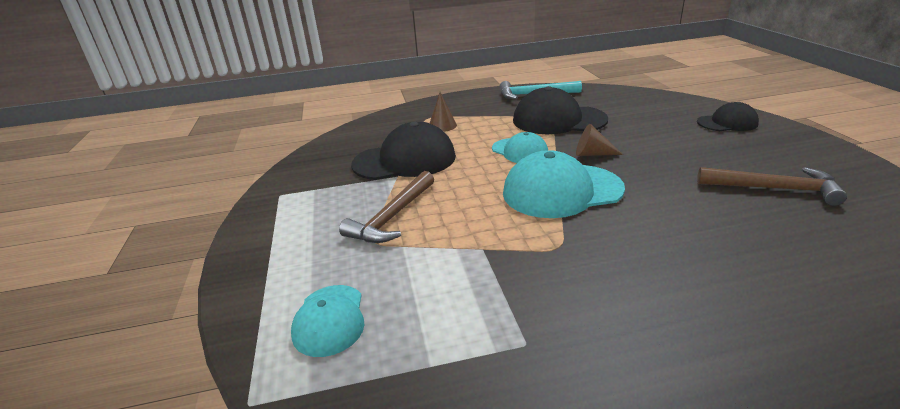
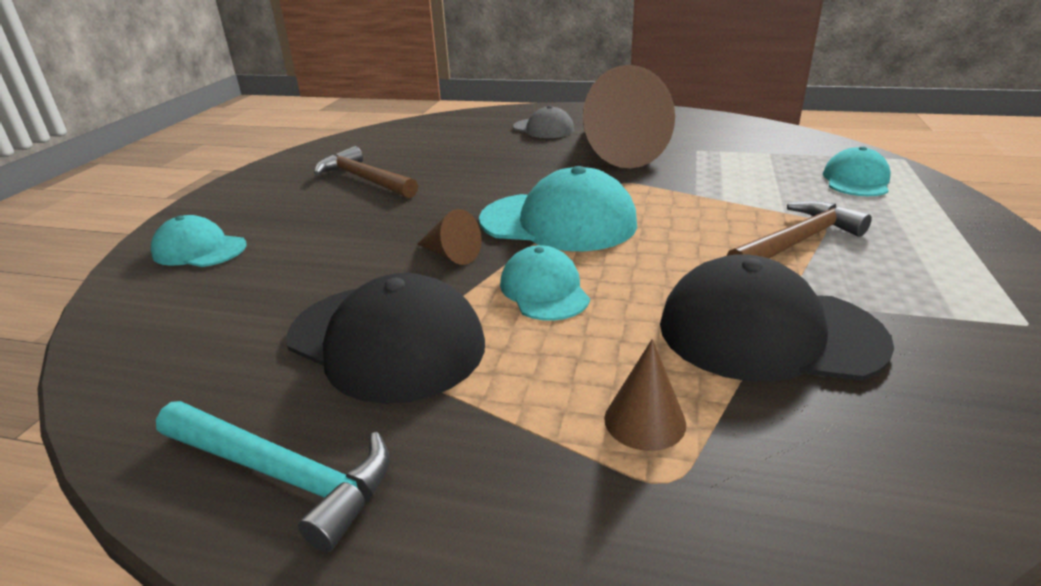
camera: 155 degrees left, 0 degrees up
(618, 303) = (615, 152): none -> brown cone
(727, 123) = (199, 249): black cap -> turquoise cap
(788, 345) = (543, 129): none -> grey cap

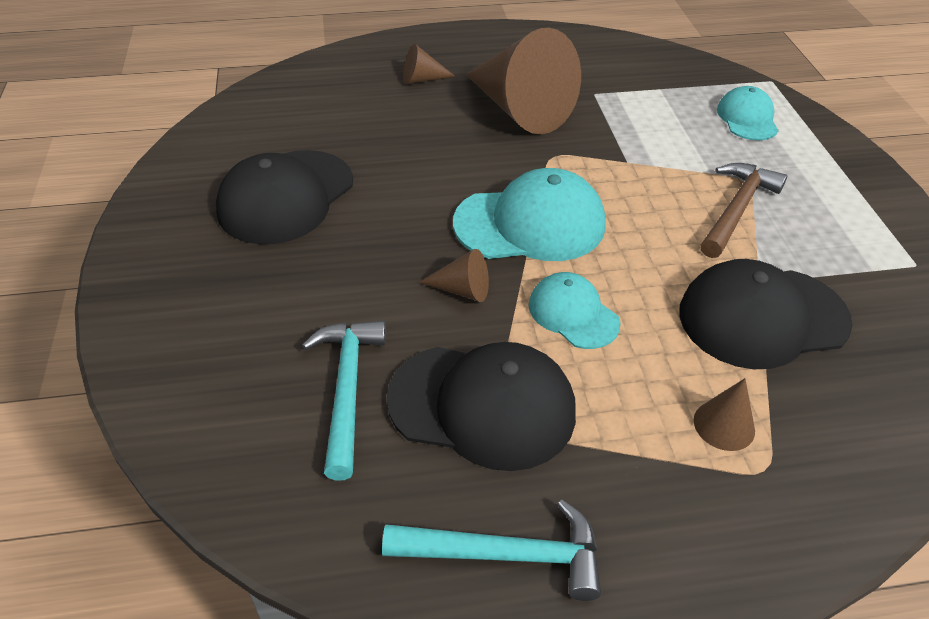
camera: 25 degrees left, 15 degrees up
(199, 249) = (193, 341): turquoise cap -> none
(279, 303) = (347, 389): none -> turquoise hammer
(364, 179) = (286, 197): brown hammer -> black cap
(543, 129) = (422, 79): grey cap -> brown cone

